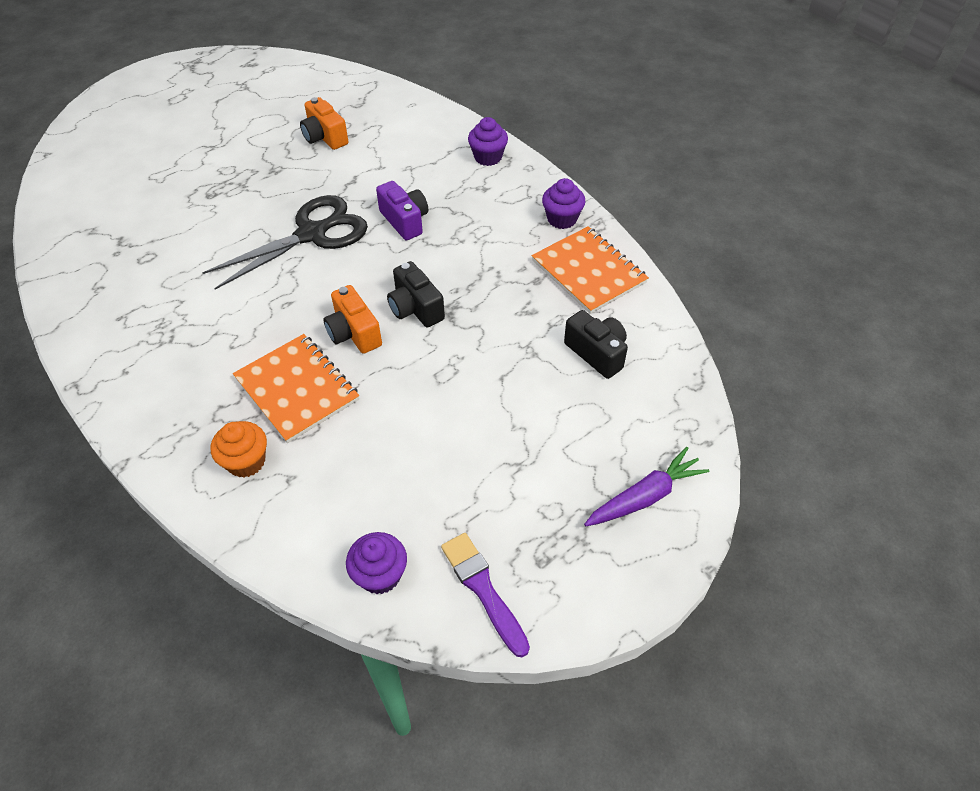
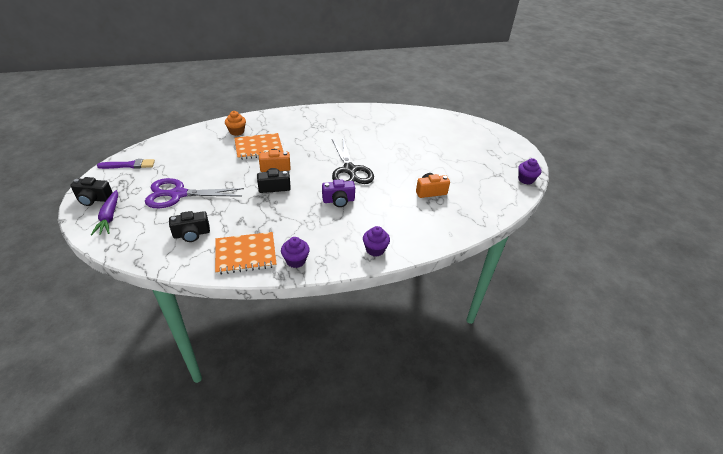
camera: 110 degrees right, 10 degrees down
(380, 575) = (161, 147): purple cupcake -> purple cupcake (526, 179)
(519, 432) = (178, 194): none -> purple scissors
(622, 564) = (94, 199): none -> black camera

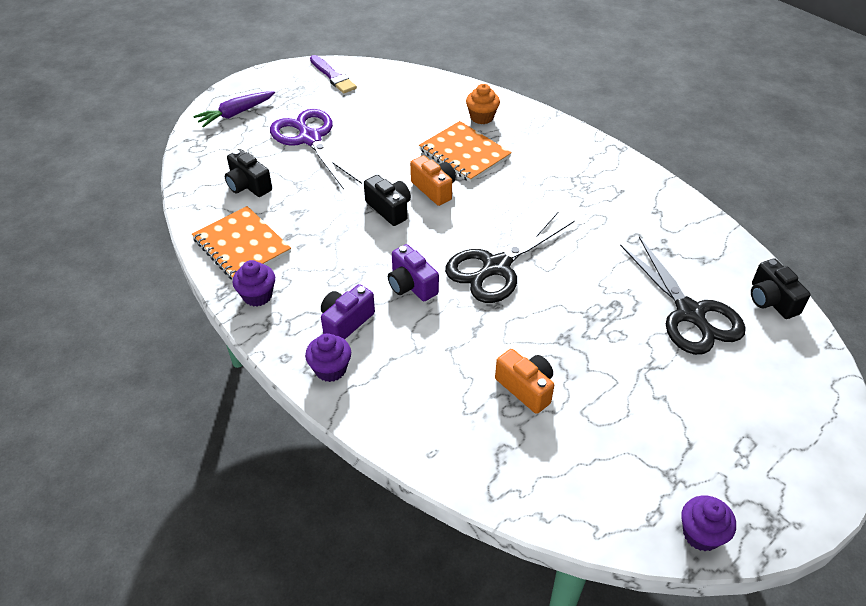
camera: 65 degrees right, 5 degrees up
(94, 199) = (256, 88): black camera -> black camera (771, 300)
(346, 232) = (346, 322): none -> purple camera
(419, 134) = (690, 314): none -> black scissors

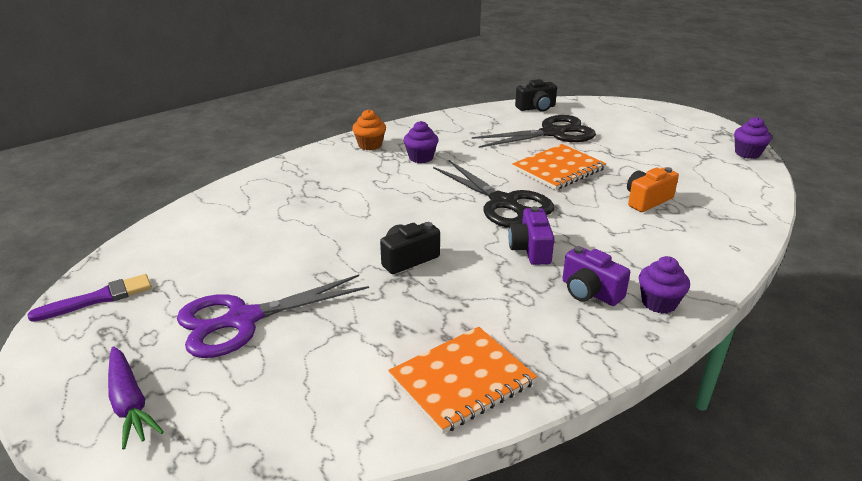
camera: 85 degrees left, 15 degrees down
(248, 185) = (330, 379): black camera -> none
(257, 296) = (556, 361): purple cupcake -> purple cupcake (421, 158)
(411, 285) = (530, 249): purple camera -> purple camera turned 120 degrees clockwise
(434, 189) = (381, 229): orange camera -> none
(464, 153) = (325, 208): orange notebook -> orange notebook (558, 169)
(482, 117) = (264, 195): orange cupcake -> orange cupcake (370, 145)

